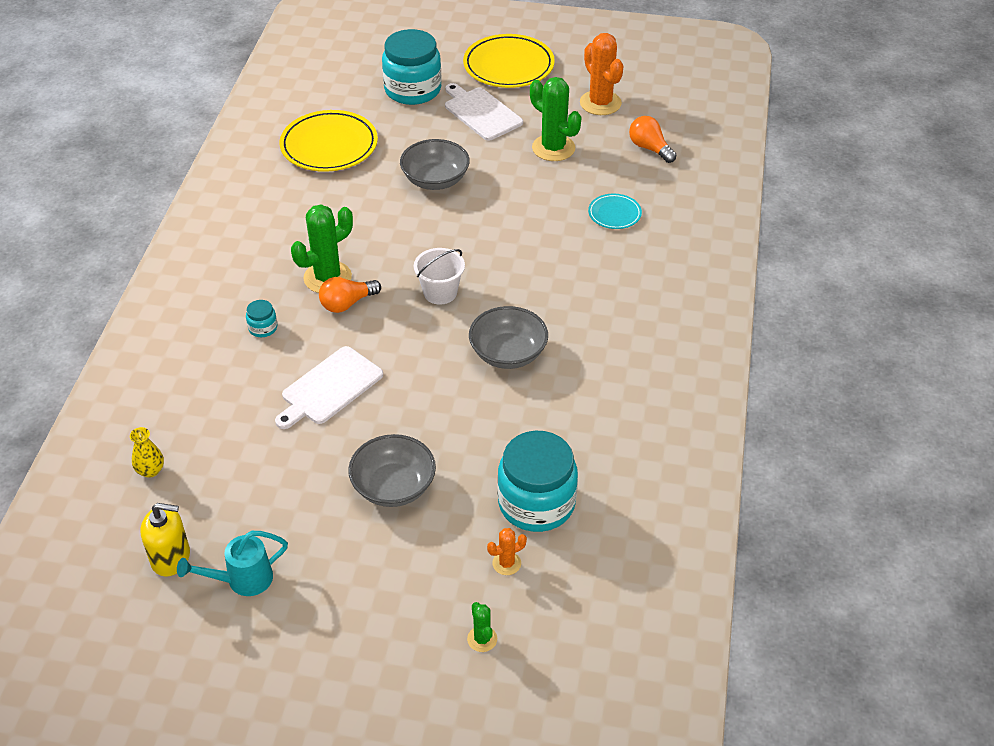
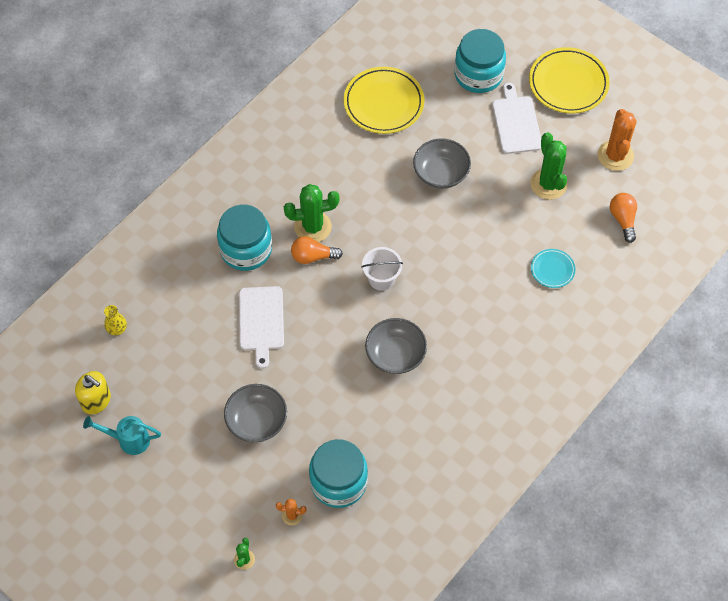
camera: 30 degrees right, 15 degrees up
(263, 328) = (246, 249): turquoise jar -> turquoise jar, size x2.36
(329, 388) = (261, 321): white cutting board -> white cutting board turned 75 degrees counterclockwise

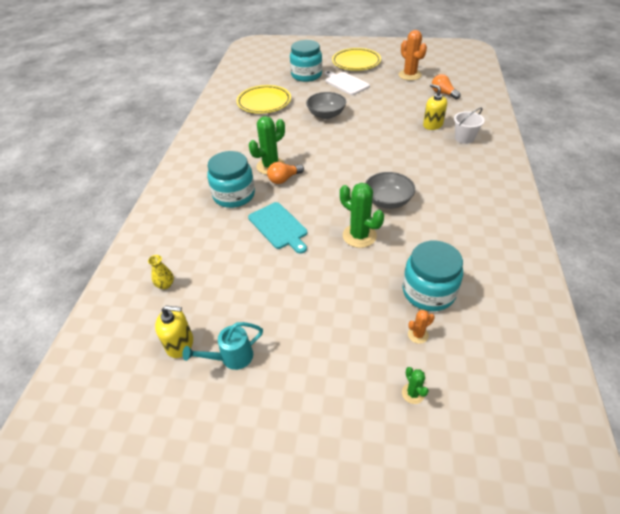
camera: 30 degrees left, 15 degrees down
(257, 421) = (329, 286): grey bowl -> none
(261, 321) = (279, 227): white cutting board -> turquoise cutting board
(381, 279) = (339, 170): white bucket -> white bucket (464, 138)
(548, 184) = (389, 96): green cactus -> green cactus (359, 236)
(552, 269) = (432, 125): turquoise plate -> yellow soap dispenser

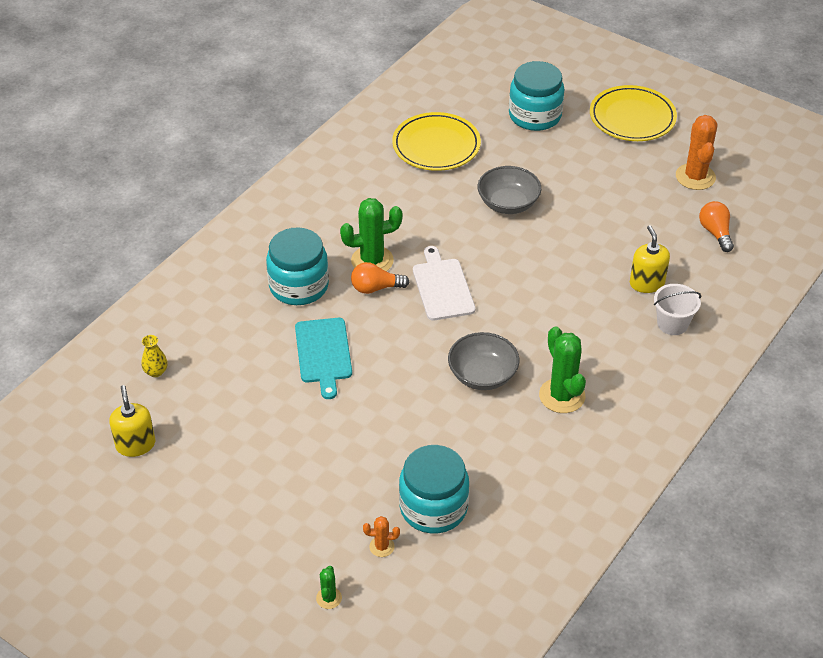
camera: 25 degrees right, 0 degrees up
(180, 344) = (135, 444): yellow soap dispenser -> yellow soap dispenser turned 135 degrees counterclockwise
(231, 358) = (176, 482): turquoise watering can -> none
(345, 83) = (583, 154): white cutting board -> white cutting board (442, 287)
(359, 236) = (409, 406): green cactus -> green cactus (562, 396)

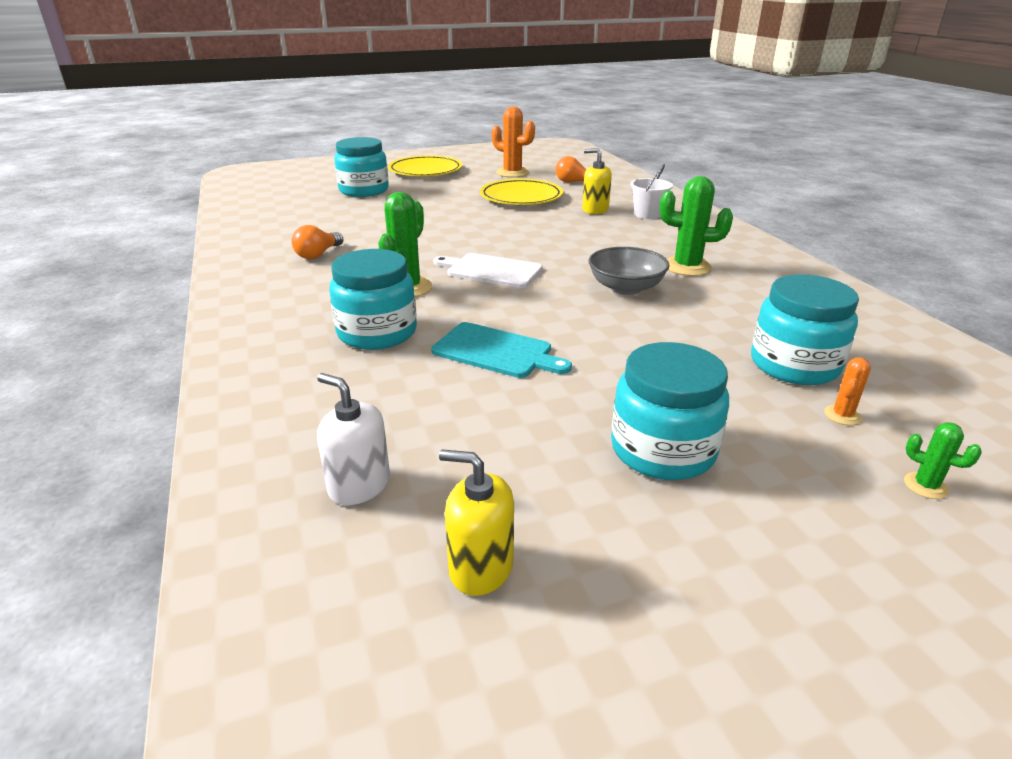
camera: 55 degrees left, 15 degrees down
(156, 371) = (359, 485): yellow vase -> white soap dispenser
(276, 474) = (663, 450): none -> turquoise jar
(375, 288) = (445, 297): orange light bulb -> orange light bulb (318, 254)
(436, 146) = (323, 225): yellow plate -> yellow plate (521, 197)
(508, 203) = (437, 222): grey bowl -> none

